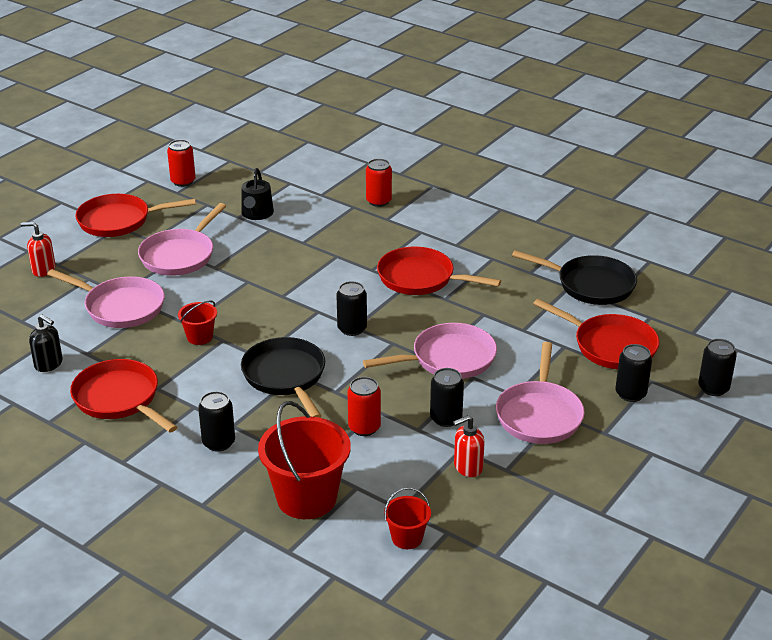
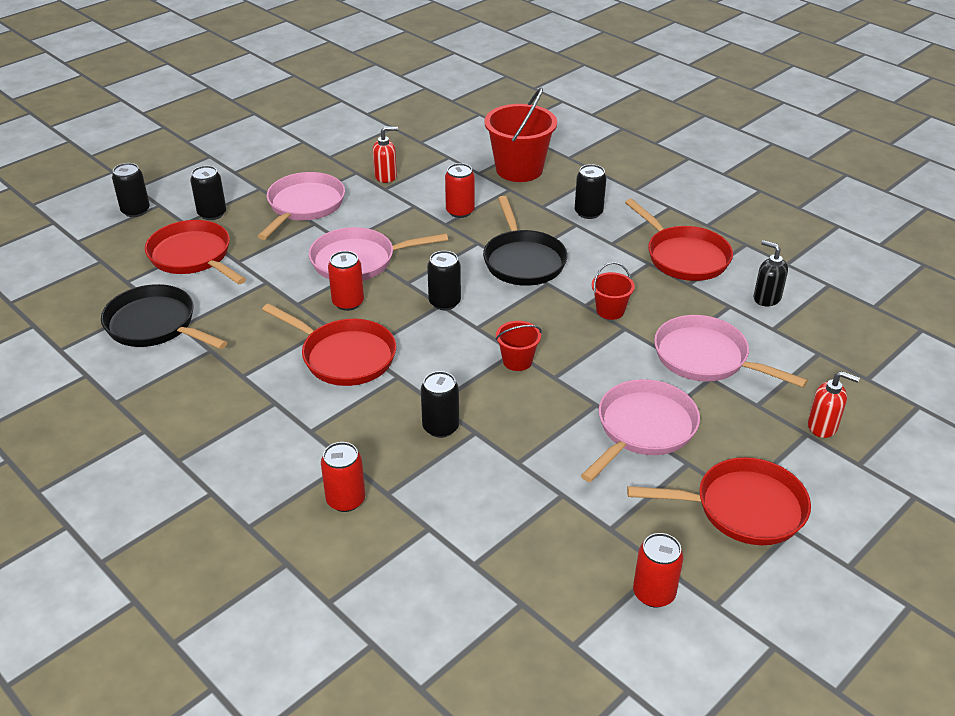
camera: 170 degrees left, 5 degrees up
(256, 214) = (534, 496): black watering can -> none
(407, 538) = (451, 141): red bucket -> red bucket (517, 361)
(439, 319) = (348, 302): none -> red can
(446, 418) = (386, 211): black can -> black can (440, 427)

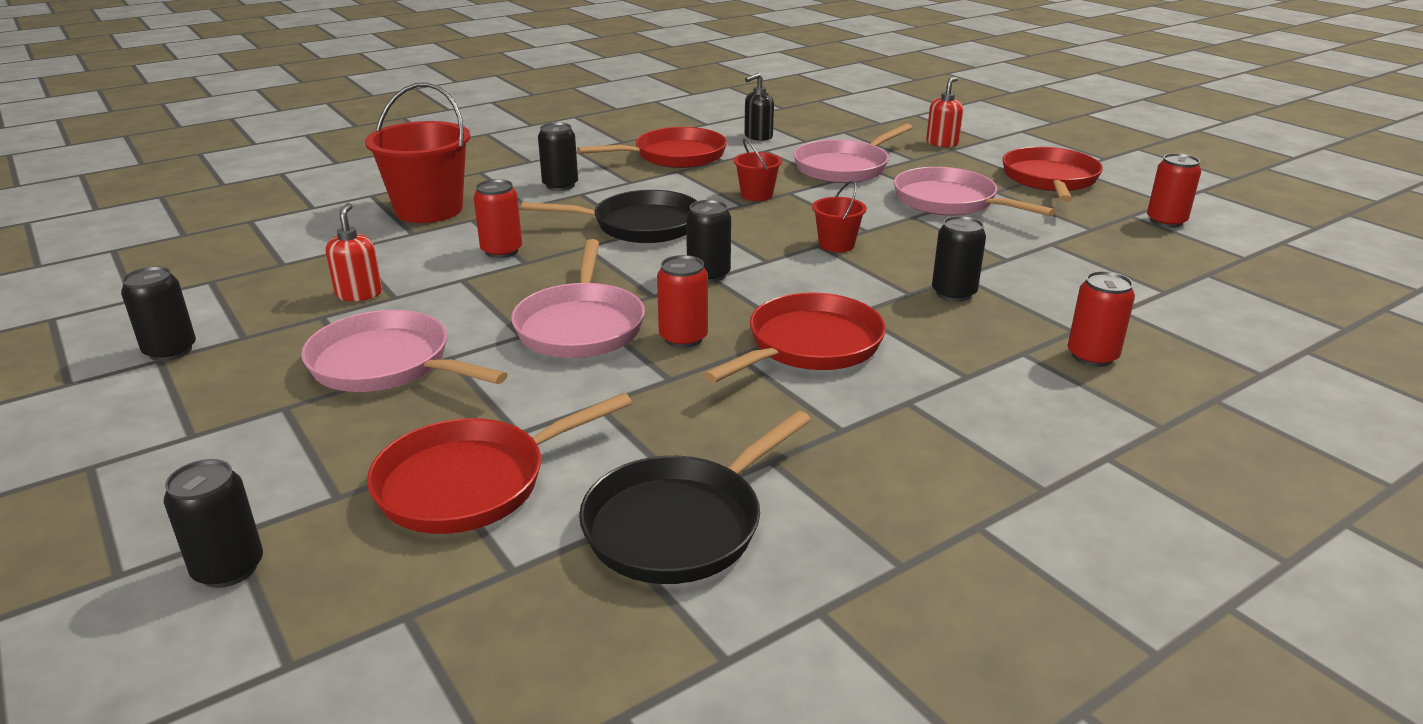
camera: 80 degrees left, 10 degrees down
(212, 214) = (331, 461): black can -> black can (170, 351)

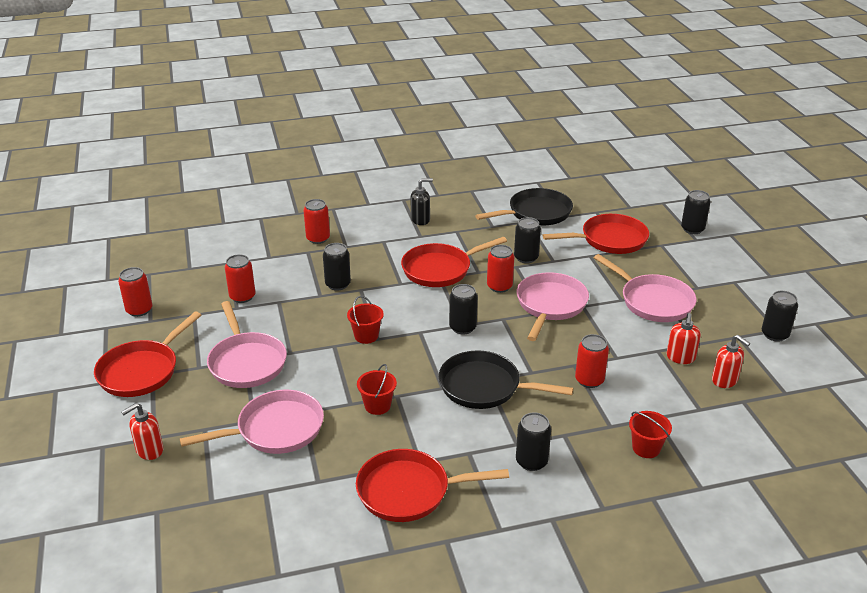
camera: 160 degrees left, 5 degrees up
(298, 280) = (725, 380): none -> red soap dispenser
(429, 210) = (646, 448): red bucket -> red bucket, size x0.50
(657, 399) = (526, 258): none -> black can
(758, 136) = (304, 513): black soap dispenser -> black soap dispenser (420, 220)
(1065, 255) = (242, 297): none -> red can

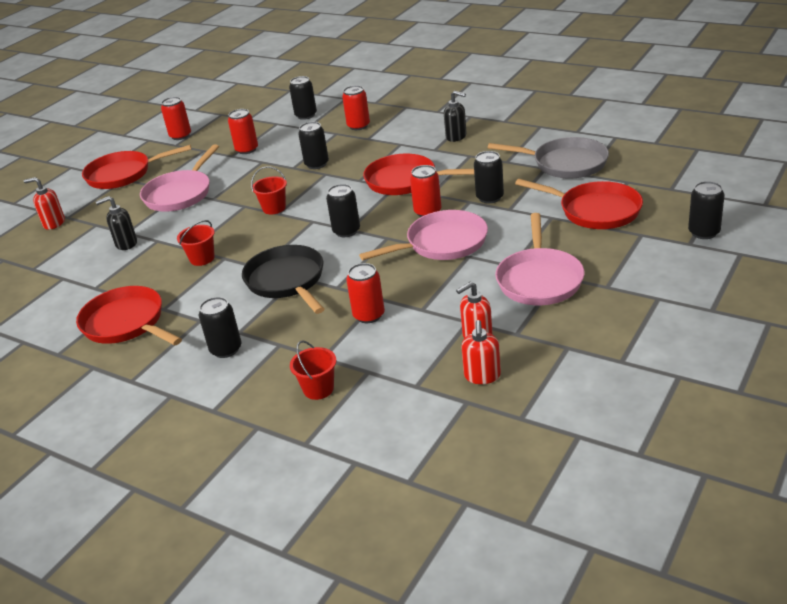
camera: 50 degrees right, 0 degrees up
(275, 429) = (126, 244): pink pan -> black soap dispenser
(536, 213) = (565, 163): black pan -> grey pan
(774, 334) = (610, 364): black can -> black can (306, 115)

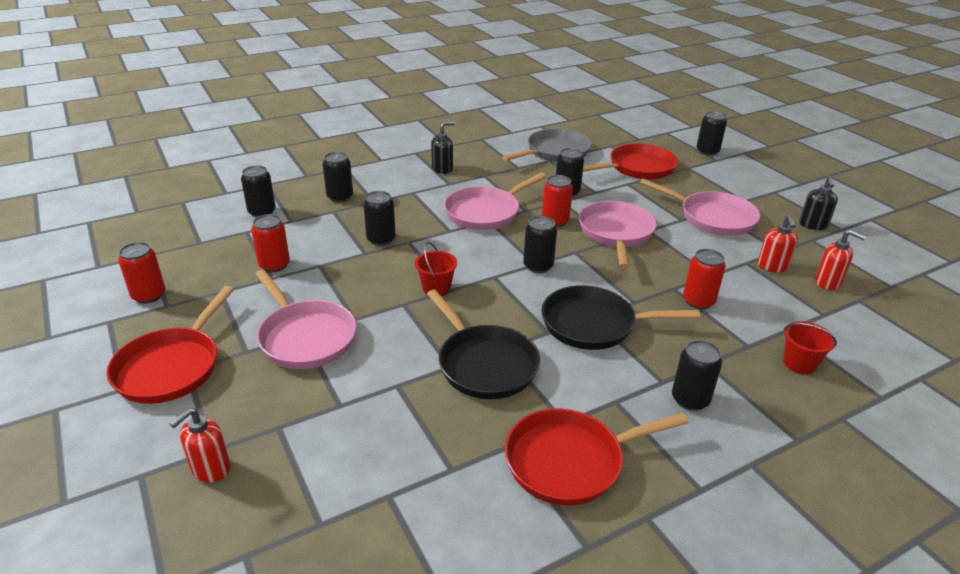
camera: 65 degrees left, 0 degrees up
(126, 244) = (371, 413): black soap dispenser -> black soap dispenser (813, 225)
(202, 258) = (484, 364): red bucket -> black pan
(358, 126) = (340, 197): red can -> black can
(406, 181) = (486, 212): red pan -> pink pan

